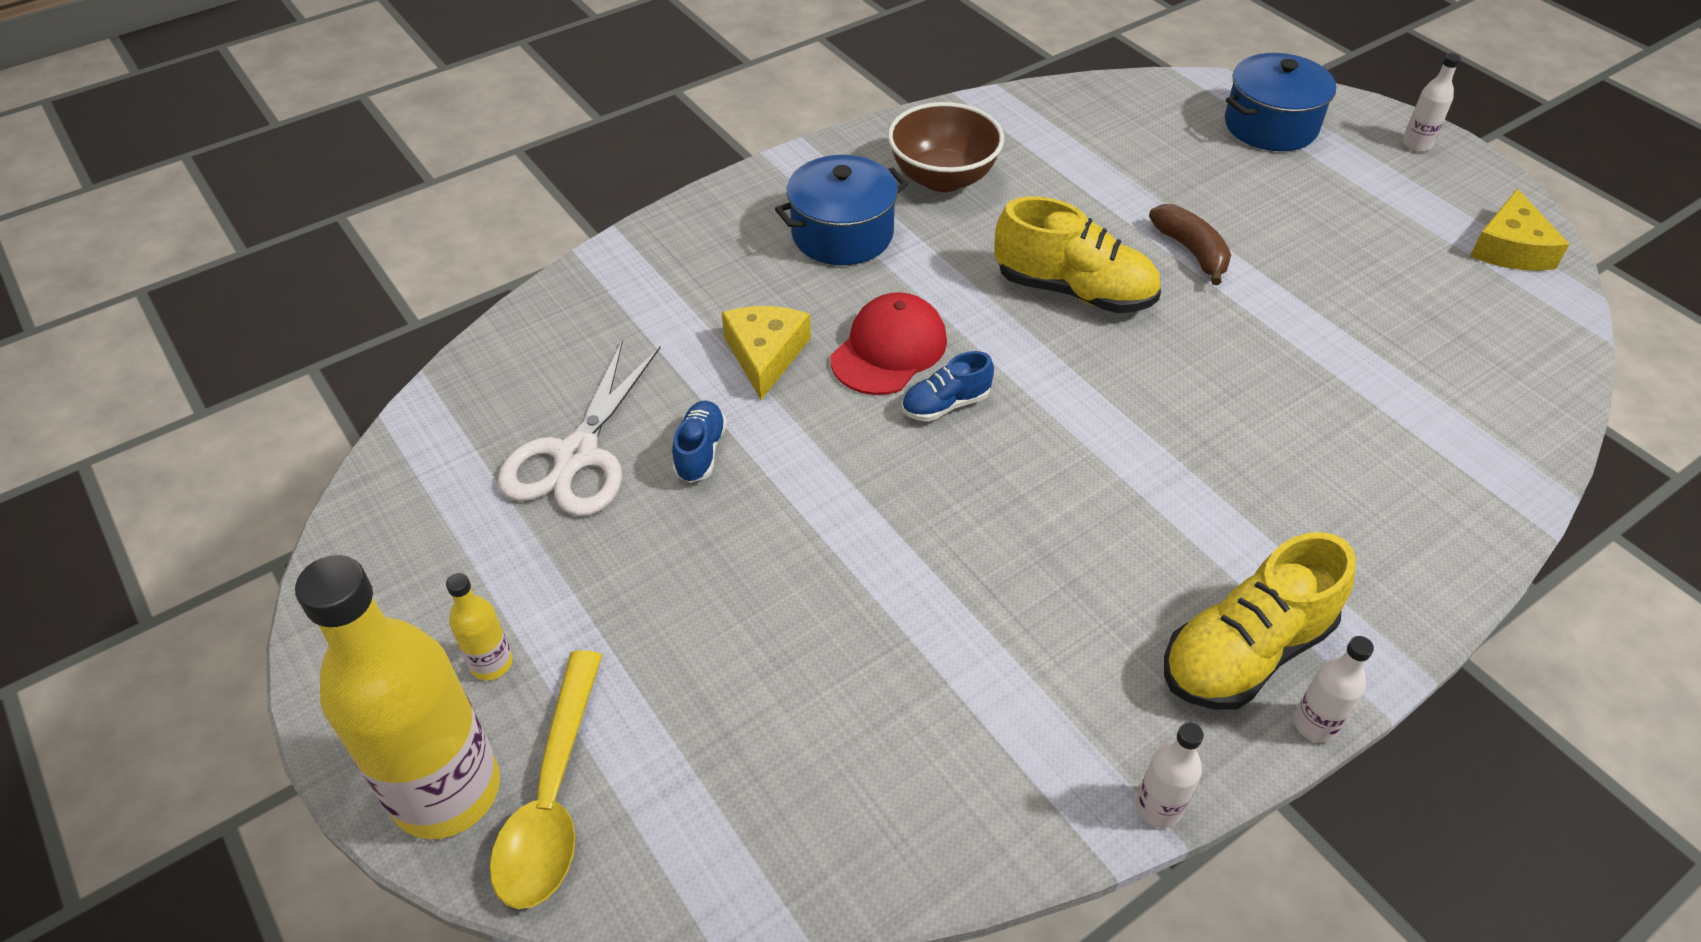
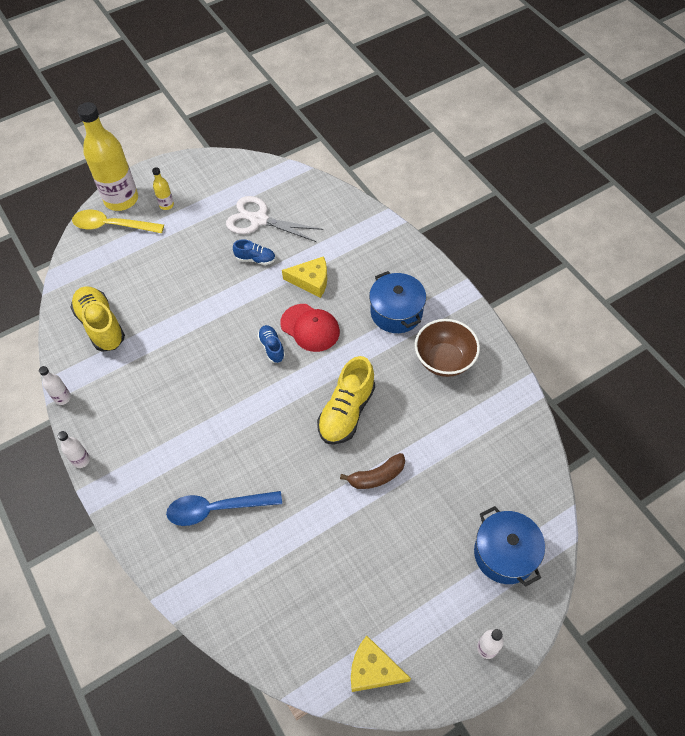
camera: 95 degrees right, 10 degrees up
(1245, 652) = (119, 442): yellow shoe -> yellow shoe (101, 325)
(1334, 457) = (217, 509): none -> blue spoon

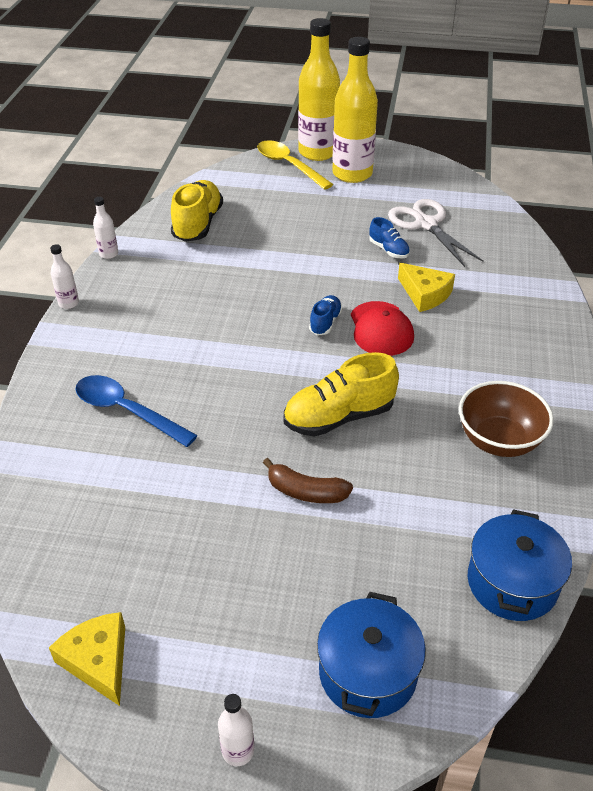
camera: 40 degrees right, 15 degrees down
(166, 205) = (352, 174): yellow bottle -> yellow bottle, size x2.37
(396, 312) = (489, 368): blue pot -> blue pot (512, 583)

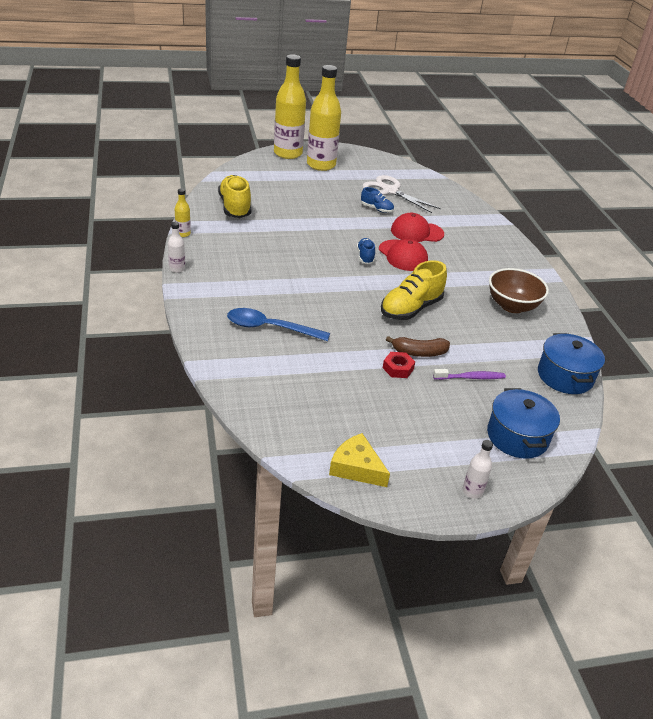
camera: 25 degrees left, 5 degrees down
(108, 254) = (183, 234): white bottle -> yellow bottle
(259, 511) = (398, 368): none -> red nut
(289, 165) = (273, 163): yellow spoon -> none
(358, 551) = (471, 377): none -> purple toothbrush
(425, 294) = (416, 232): yellow cheese -> red cap

